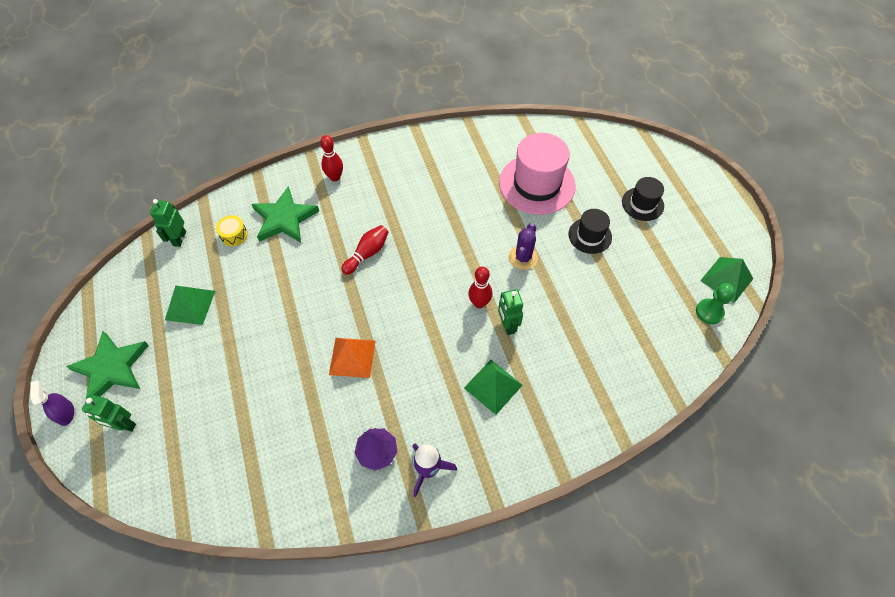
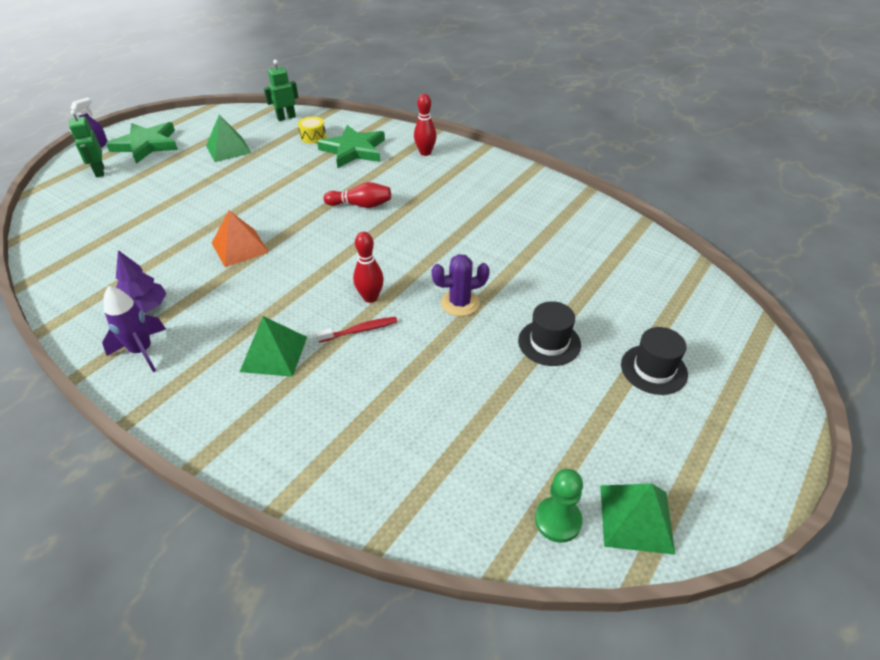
camera: 55 degrees right, 15 degrees down
(507, 325) = (360, 330): green robot -> red toothbrush
(537, 184) = (569, 270): pink hat -> none

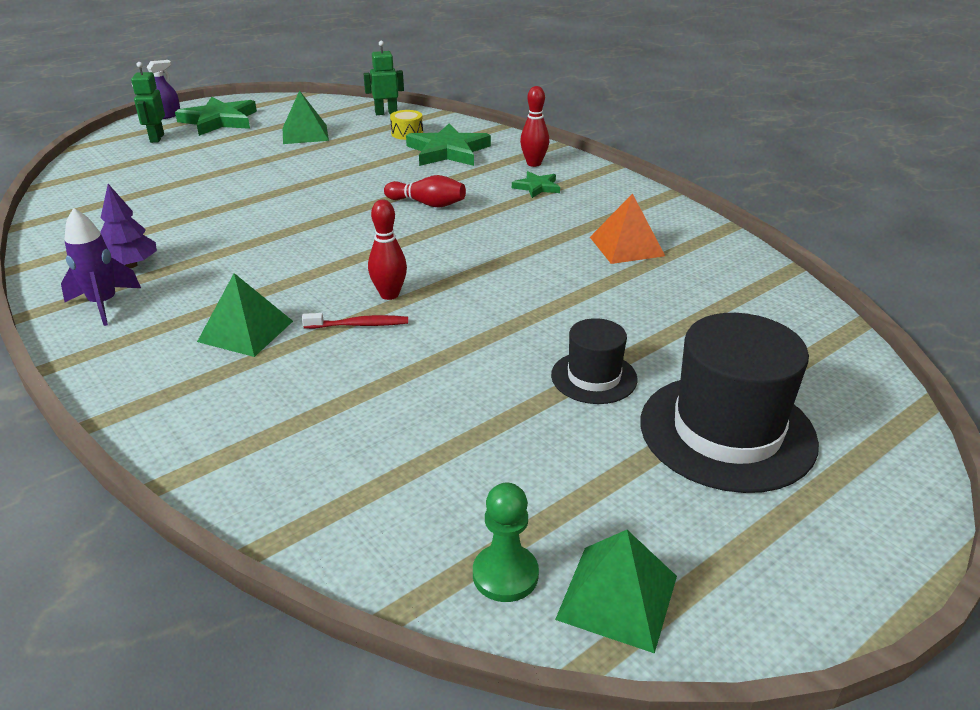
camera: 15 degrees right, 10 degrees down
(239, 247) = (265, 225): orange pyramid -> orange pyramid (626, 246)
(437, 175) = (537, 187): none -> green star
(460, 303) = (497, 317): purple cactus -> none
(653, 369) = (727, 431): black hat -> black hat, size x1.85

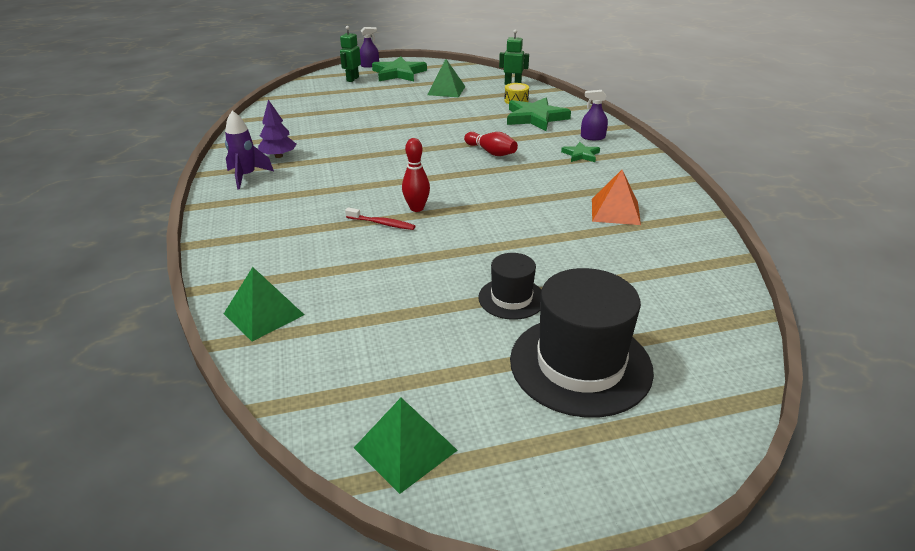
camera: 25 degrees right, 0 degrees up
(245, 331) = (311, 211): green pyramid -> green pyramid (263, 314)
(505, 575) = (345, 408): green pawn -> none
(534, 163) = (592, 137): red bowling pin -> purple spray bottle

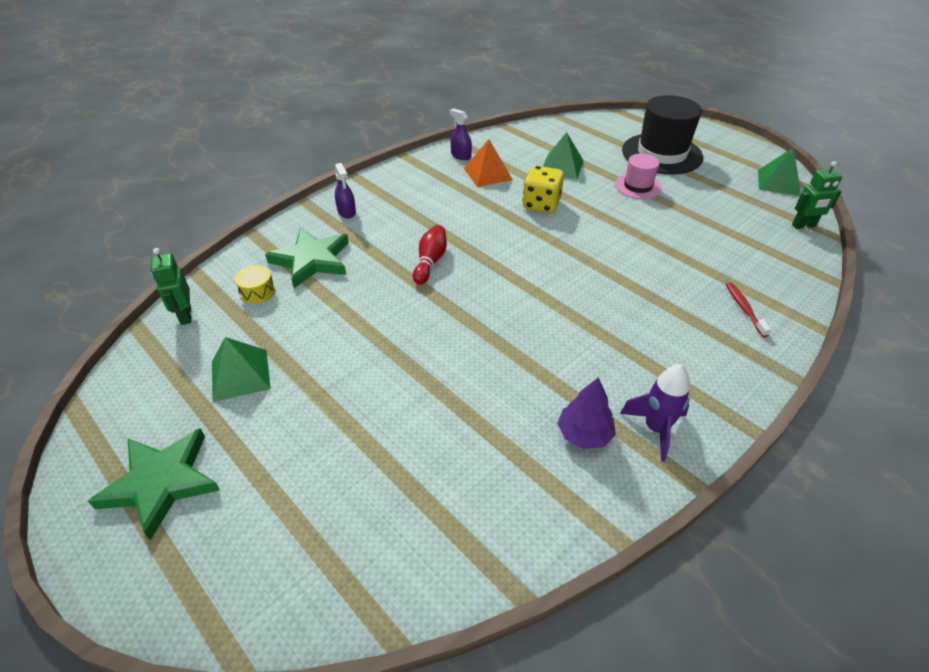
camera: 120 degrees left, 10 degrees up
(263, 314) = (785, 275): green pyramid -> green pyramid (562, 166)
(352, 79) = (219, 543): green robot -> green robot (804, 226)
(369, 65) = (111, 567): purple spray bottle -> purple spray bottle (461, 155)
(382, 223) = (624, 273): red toothbrush -> red toothbrush (744, 309)
(417, 208) = (581, 265): red bowling pin -> none
(511, 298) = (638, 186): black hat -> pink hat
(529, 221) = (541, 204): none -> yellow dice
(581, 155) = (395, 209): green star -> none

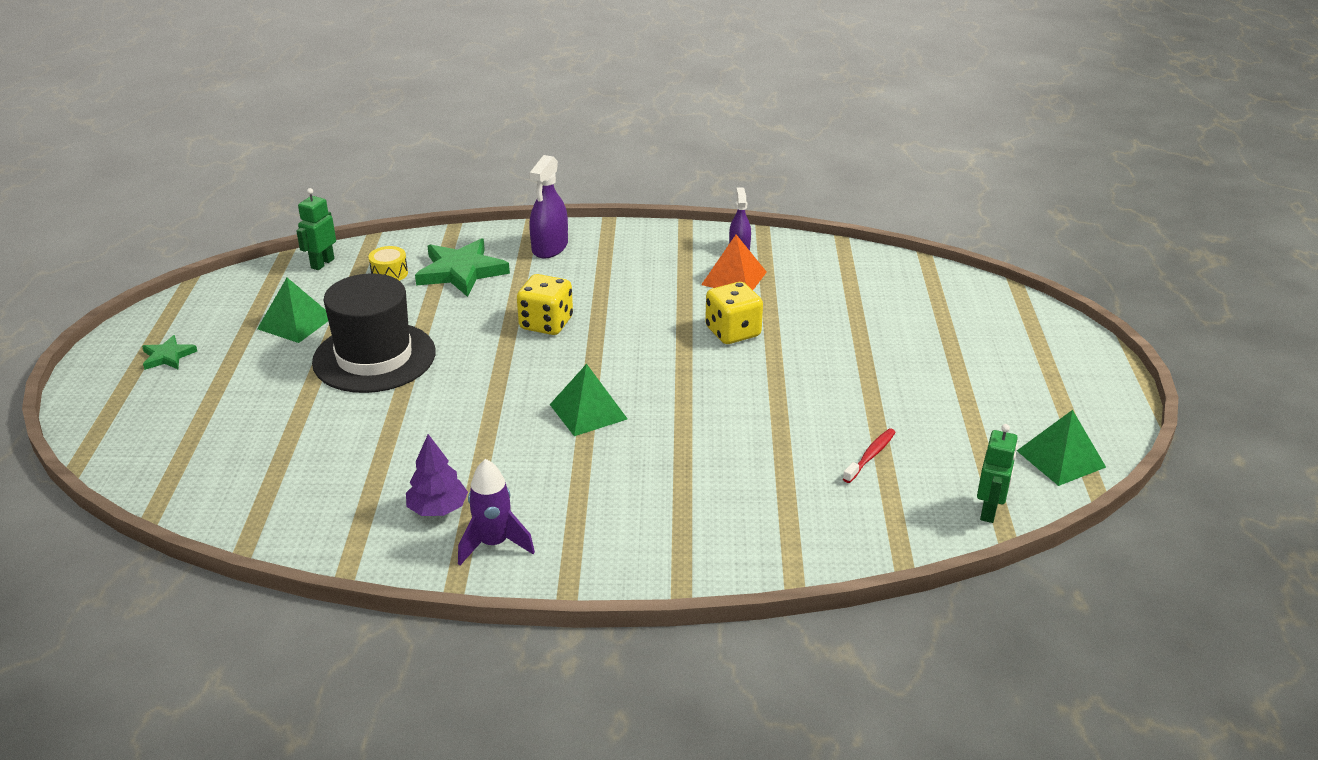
camera: 45 degrees right, 10 degrees down
(161, 482) = (168, 356): green star -> green star, size x0.52
(346, 212) = (550, 247): purple spray bottle -> purple spray bottle, size x1.58
(430, 262) = (546, 324): red bowling pin -> yellow dice
(562, 166) = (825, 310): green pyramid -> green pyramid (588, 411)
(638, 186) = (871, 370): pink hat -> none
(661, 154) = (971, 355): black hat -> black hat (374, 357)
(744, 309) = (750, 528): red toothbrush -> red toothbrush (870, 456)
(804, 226) = (989, 511): green robot -> green robot turned 105 degrees counterclockwise

